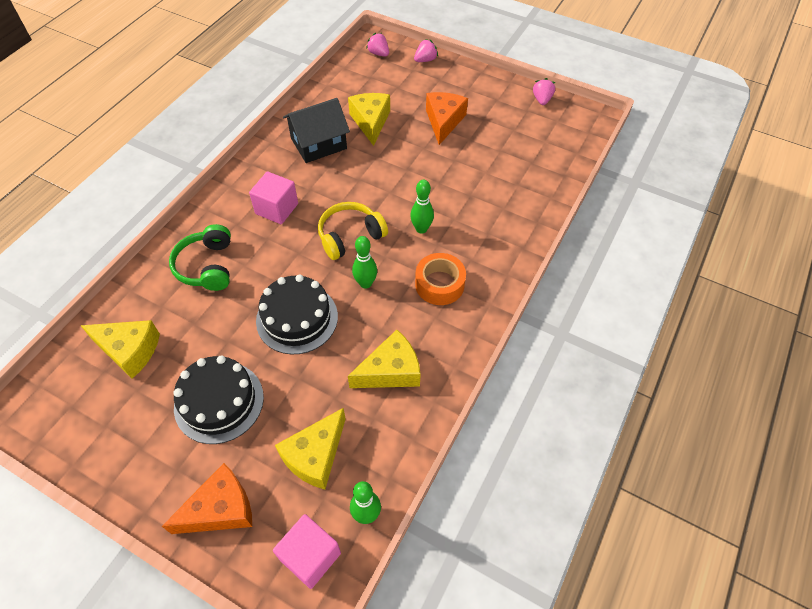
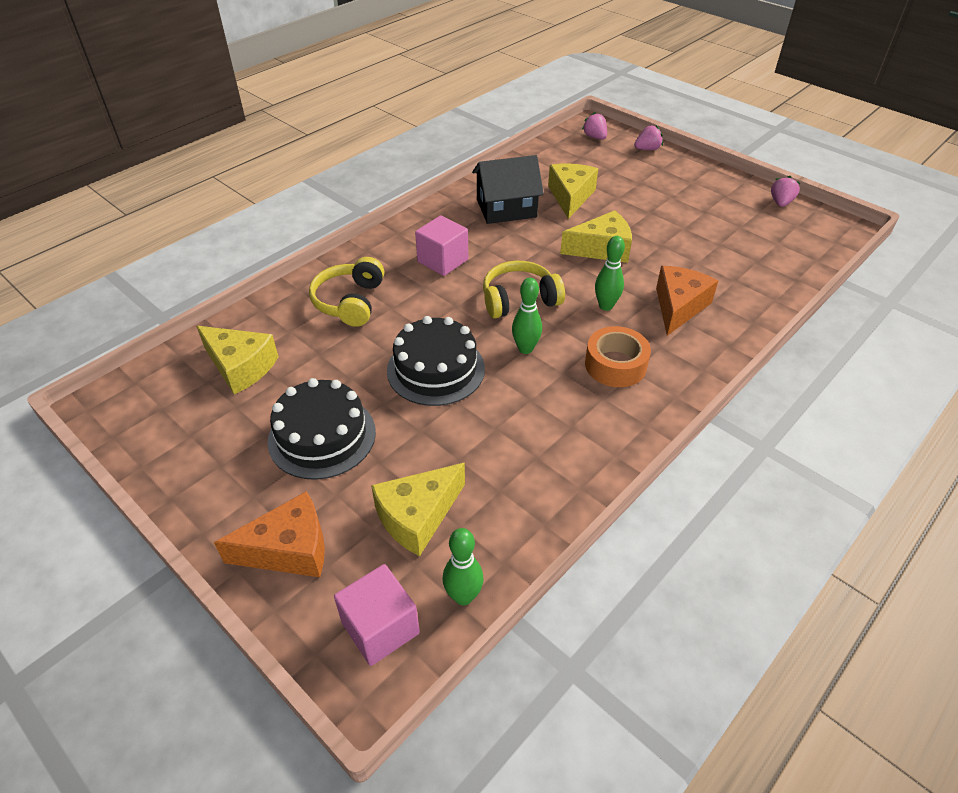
camera: 15 degrees right, 10 degrees down
(207, 266) = (350, 302): green headphones -> yellow headphones
(391, 371) = (533, 444): yellow cheese -> yellow cheese (602, 249)
(444, 121) = (656, 207): orange cheese -> orange cheese (679, 307)

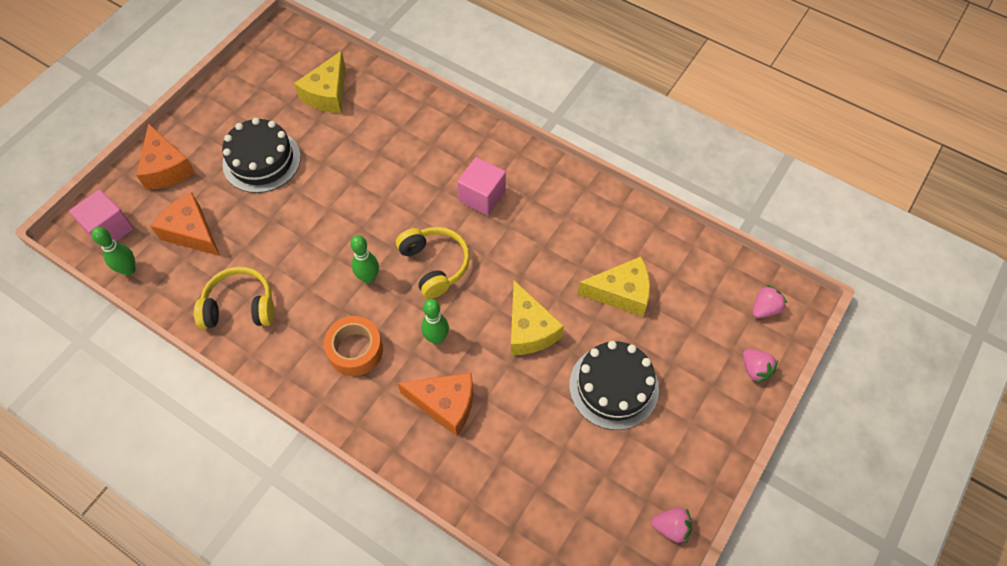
camera: 80 degrees right, 15 degrees up
(350, 302) = (412, 141): yellow headphones -> yellow headphones (240, 307)
(417, 516) = (192, 232): yellow cheese -> orange cheese
(436, 369) = (336, 217): black cake -> black cake (613, 387)
(506, 208) = (582, 235): black house -> none

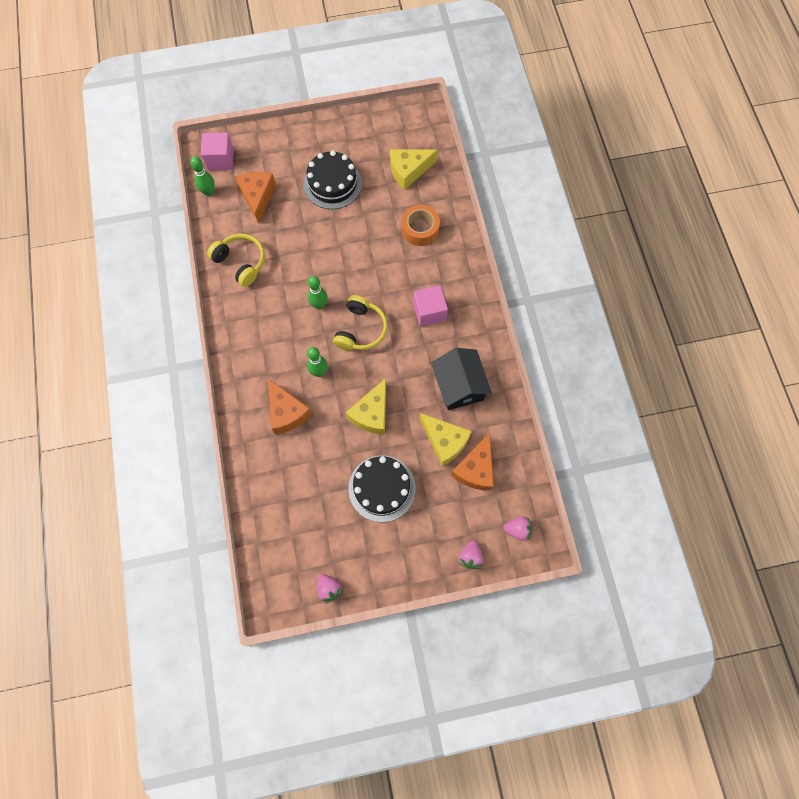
camera: 45 degrees right, 10 degrees up
(166, 168) = (280, 146): orange cheese -> orange cheese (475, 469)
(355, 350) = (272, 340): orange tape -> orange tape (420, 229)
(579, 235) = (459, 386): none -> black house

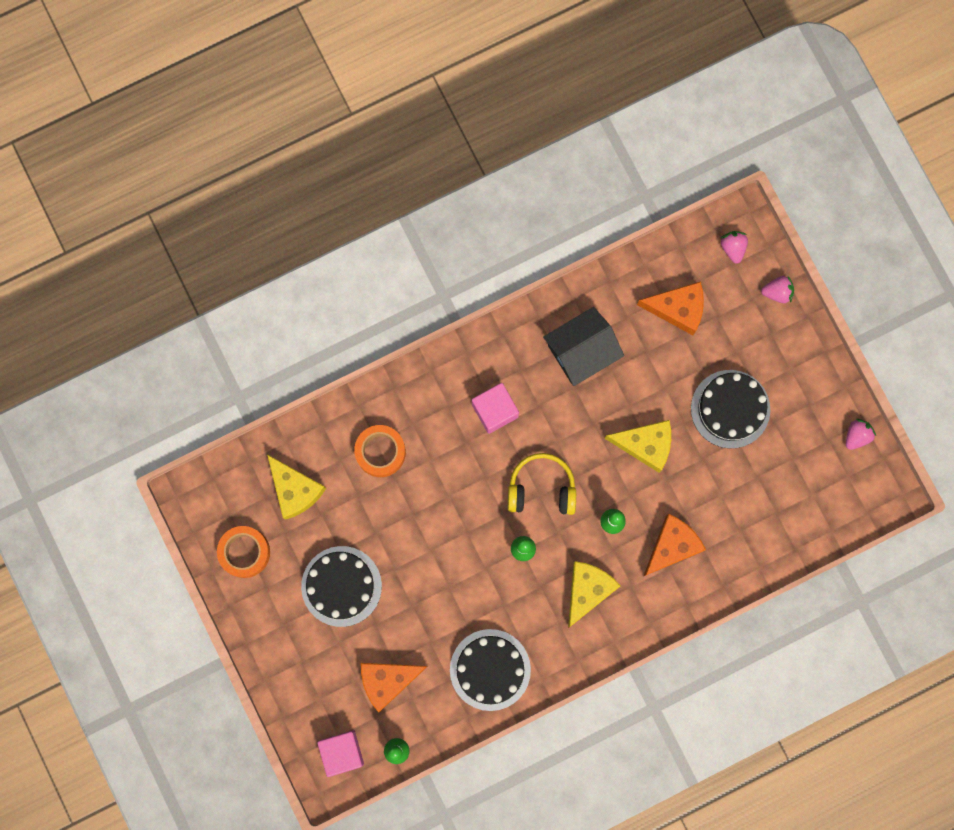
camera: 105 degrees left, 10 degrees up
(241, 262) = (490, 669): yellow headphones -> black cake
(375, 133) = (245, 552): none -> orange tape
(445, 441) = (655, 351): yellow cheese -> yellow cheese (587, 590)

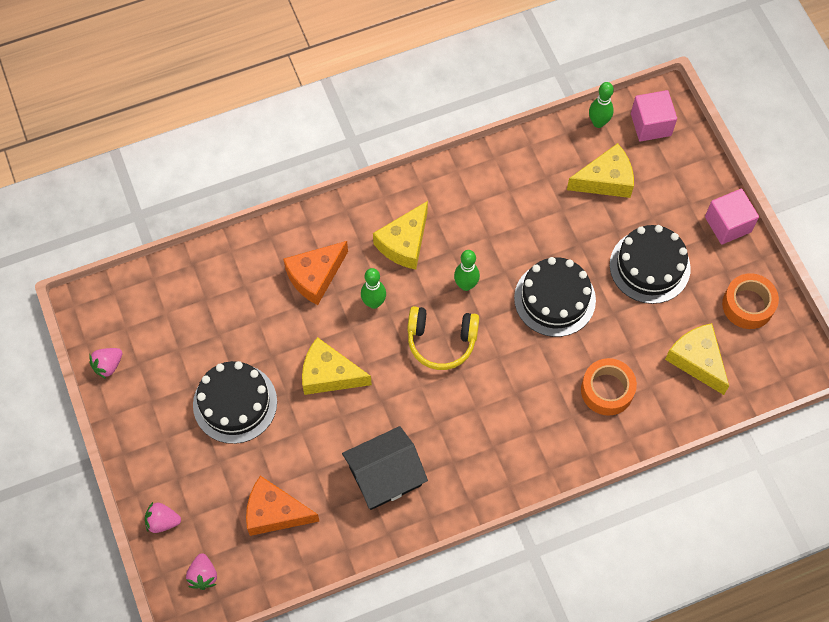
camera: 175 degrees left, 15 degrees down
(388, 680) = (605, 180): orange cheese -> yellow cheese
(490, 669) = (506, 182): black cake -> black cake (554, 299)
(495, 411) = (484, 422): pink cube -> pink cube (727, 224)

